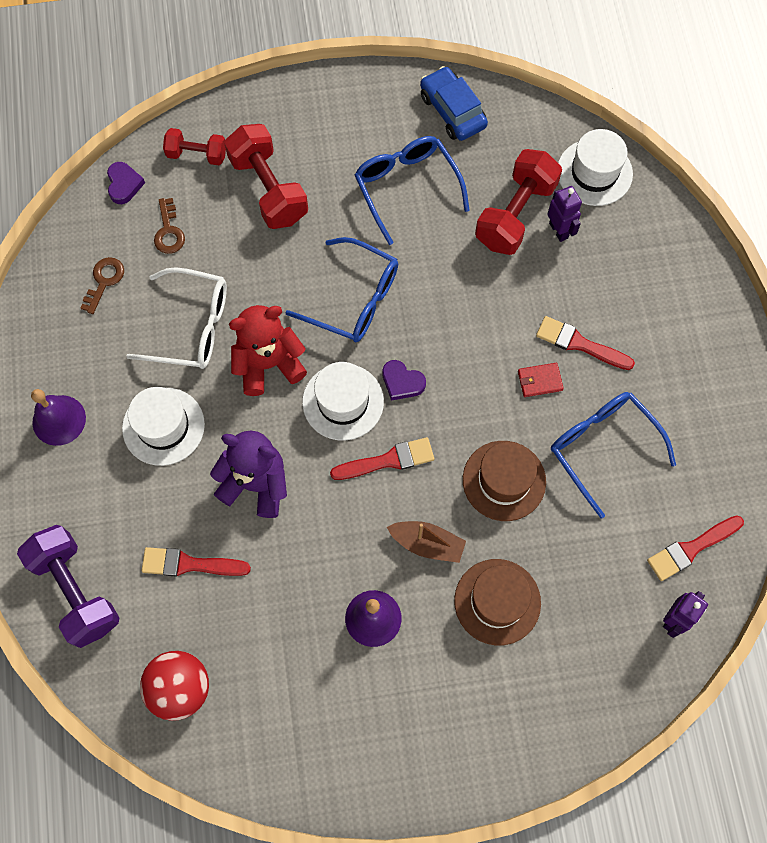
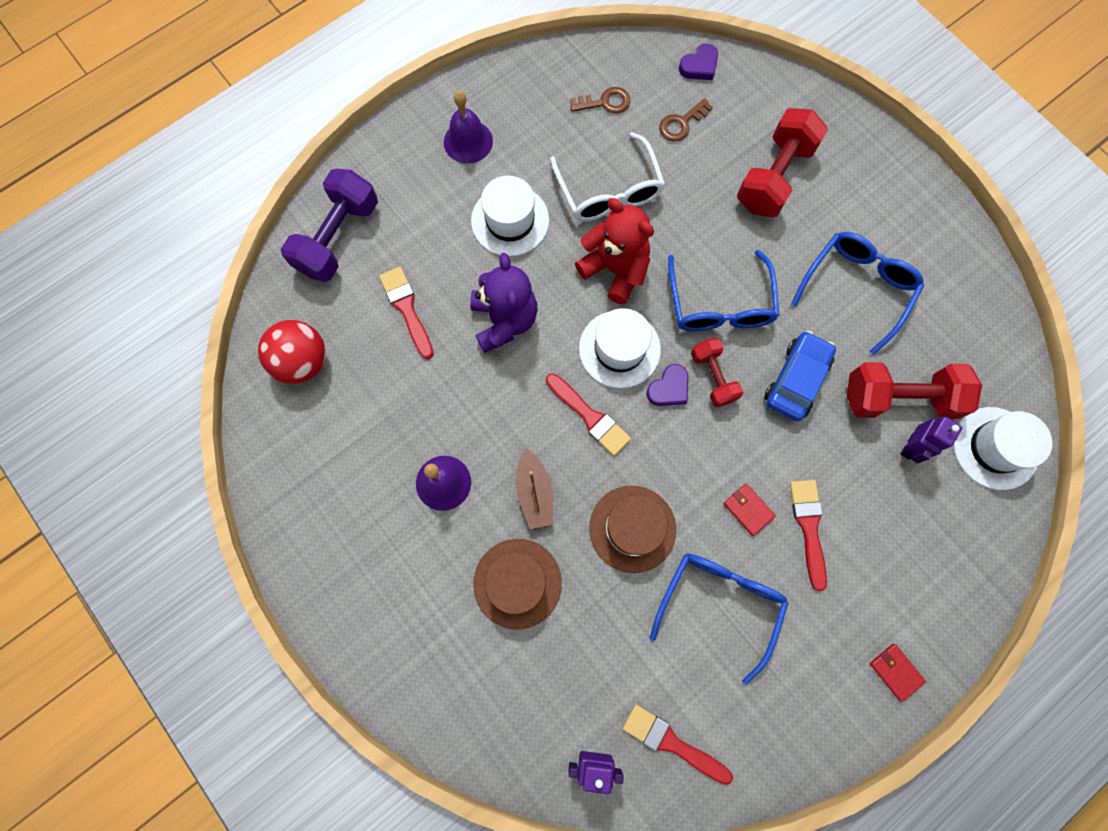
camera: 60 degrees right, 5 degrees up
(197, 154) = (766, 103): red dumbbell -> red dumbbell (713, 377)
(402, 382) = (669, 388): purple heart -> purple heart turned 135 degrees counterclockwise
(452, 111) = (963, 285): blue car -> blue car (796, 380)
(722, 349) = (895, 671): none -> red wallet

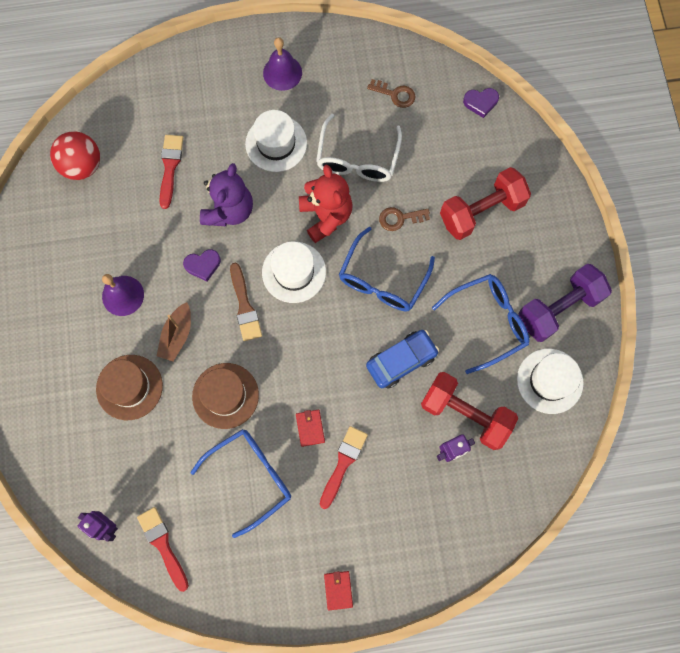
camera: 30 degrees right, 0 degrees up
(338, 237) = (155, 94): purple dumbbell -> purple dumbbell (558, 308)
(589, 416) = (244, 306): red brush -> brown brush
(669, 388) = (310, 317): purple heart -> purple heart (203, 265)
(681, 123) = (440, 138): brown key -> brown key (400, 218)
(713, 377) = (345, 326): red dumbbell -> none
(995, 448) = (510, 486): white hat -> white hat (549, 381)

